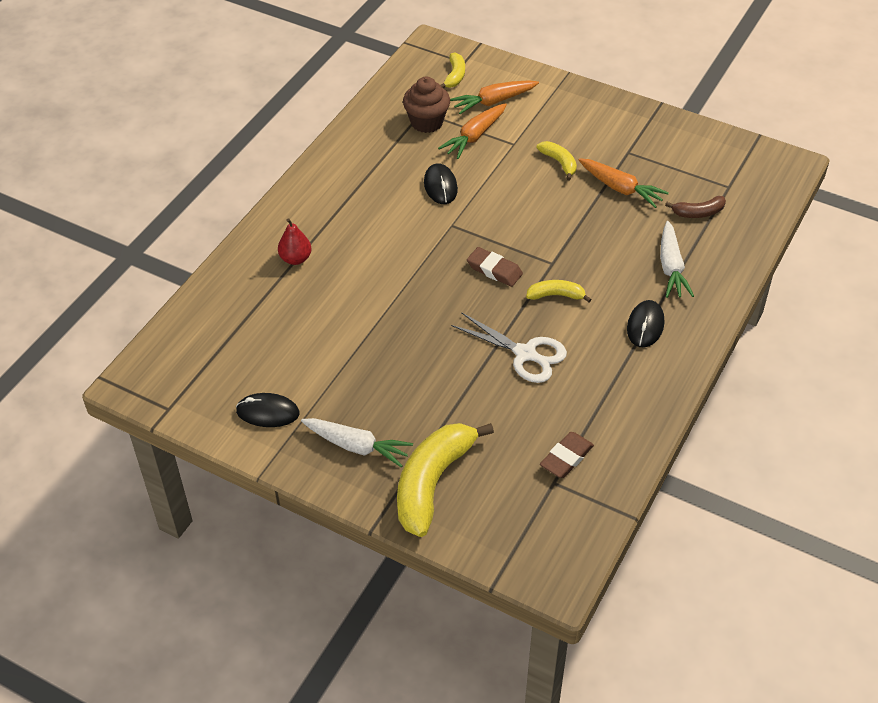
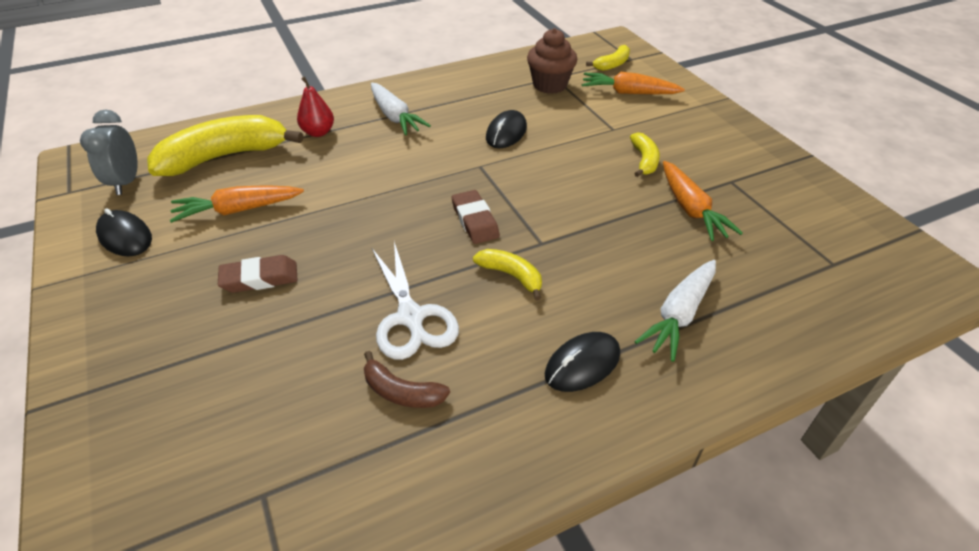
camera: 35 degrees right, 5 degrees down
(203, 377) = (126, 182): none -> grey clock
(357, 446) = (142, 313): white carrot -> white carrot (395, 117)
(432, 483) = (149, 399): yellow banana -> yellow banana (224, 157)
(474, 137) = (581, 110): orange carrot -> orange carrot (237, 210)
(566, 458) = (314, 471): brown eraser -> brown eraser (260, 278)
(698, 213) = (768, 273): brown banana -> brown banana (402, 392)

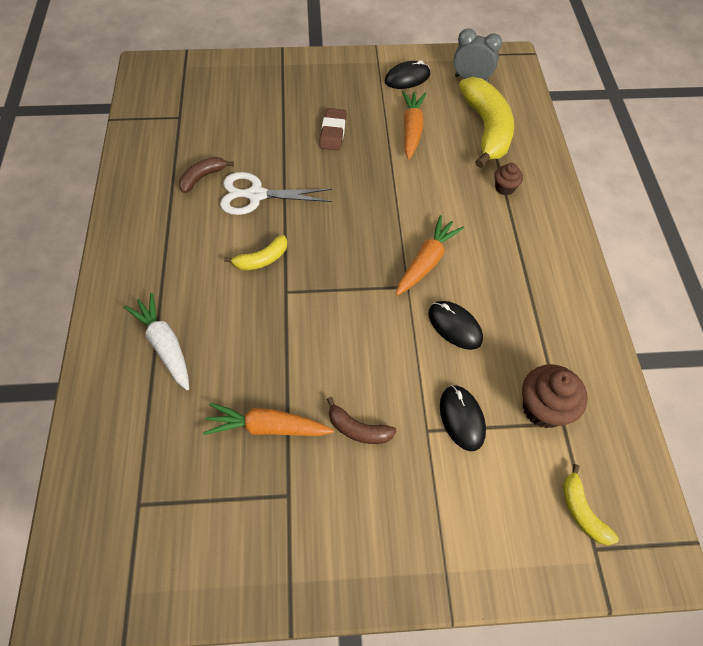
camera: 110 degrees right, 15 degrees up
(318, 132) = (504, 188): red pear -> brown cupcake
(395, 117) = (514, 246): white carrot -> none
(475, 221) = (333, 258): brown eraser -> none
(582, 364) = (164, 268): black mouse -> black mouse (462, 418)
(628, 93) = (501, 490): orange carrot -> orange carrot (427, 261)
(644, 160) = (358, 429): yellow banana -> brown banana

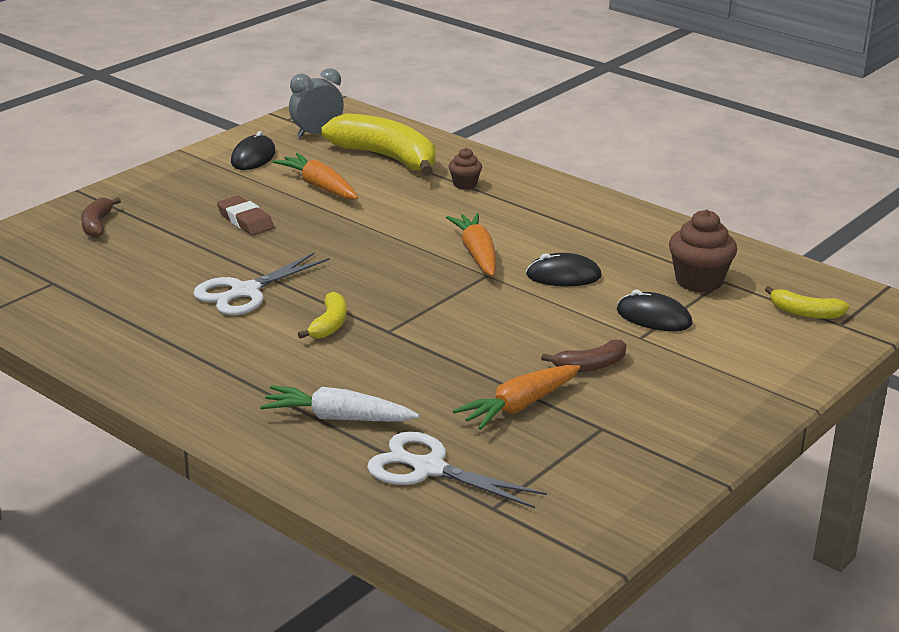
camera: 45 degrees left, 30 degrees down
(151, 435) = (429, 469): none -> white scissors
(202, 177) = (165, 307): brown banana -> brown banana (97, 225)

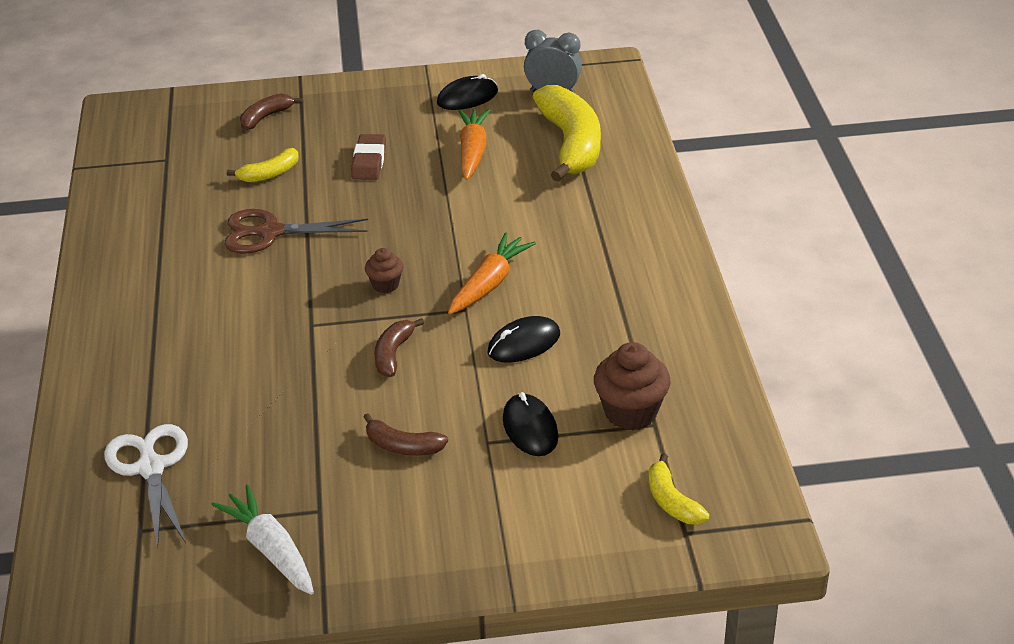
camera: 45 degrees right, 10 degrees up
(245, 292) = (270, 232): white scissors -> brown scissors
(329, 325) = (280, 295): yellow banana -> yellow banana (269, 174)
(337, 418) = (162, 385): white carrot -> white carrot (270, 549)
(464, 184) = (592, 203): brown cupcake -> brown cupcake (385, 285)
(484, 320) = (393, 354): none -> brown banana
(518, 406) = (292, 452): orange carrot -> none
(563, 276) = (524, 343): black mouse -> black mouse turned 75 degrees counterclockwise

